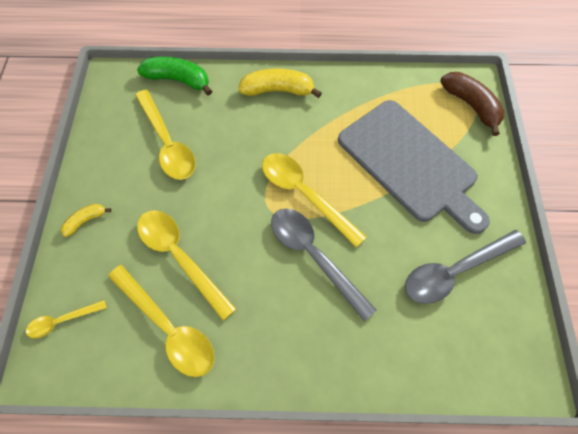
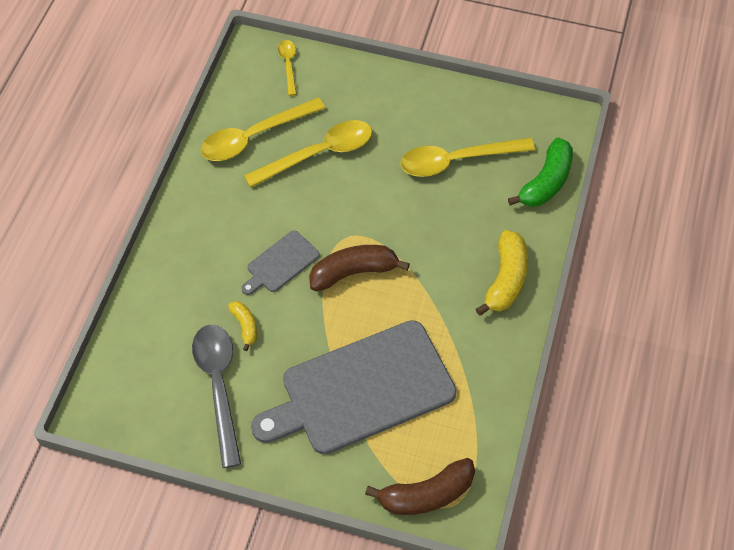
camera: 105 degrees right, 5 degrees down
(85, 221) = (382, 86): yellow banana -> yellow banana (245, 326)
(304, 194) = (353, 272): yellow spoon -> brown banana
(314, 256) = (281, 263): grey spoon -> grey cutting board

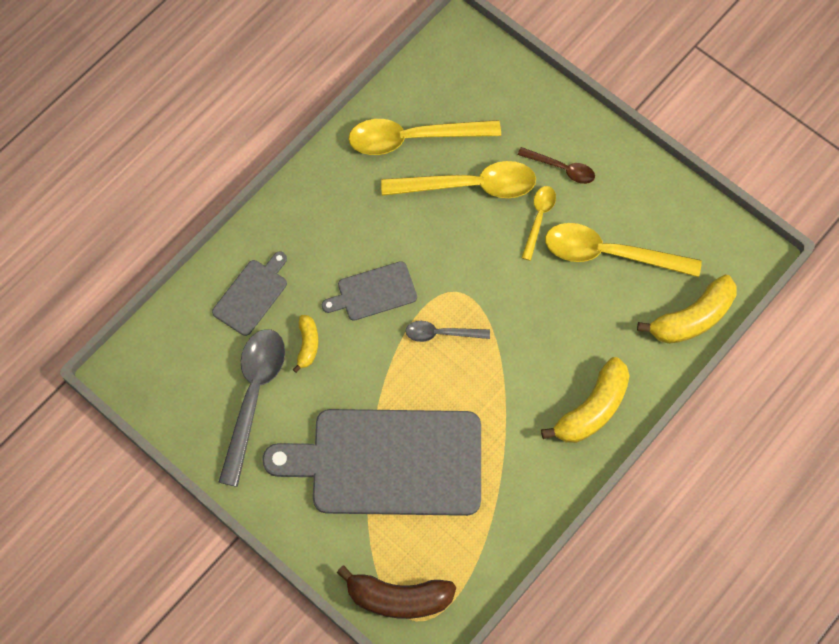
camera: 25 degrees right, 10 degrees up
(177, 306) = (252, 295): none -> grey cutting board
(288, 65) = (487, 68): yellow spoon -> yellow spoon (539, 219)
(353, 272) = (441, 333): brown banana -> grey spoon
(385, 114) = (561, 168): none -> brown spoon
(546, 182) = (692, 318): green banana -> yellow banana

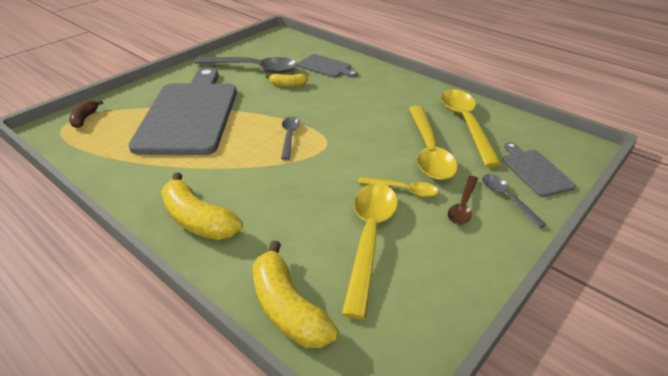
camera: 90 degrees right, 30 degrees down
(373, 292) = (327, 108): grey cutting board -> grey cutting board (535, 171)
(398, 598) = (85, 118): brown banana -> brown banana, size x0.54
(549, 128) = (507, 198): none -> grey spoon

